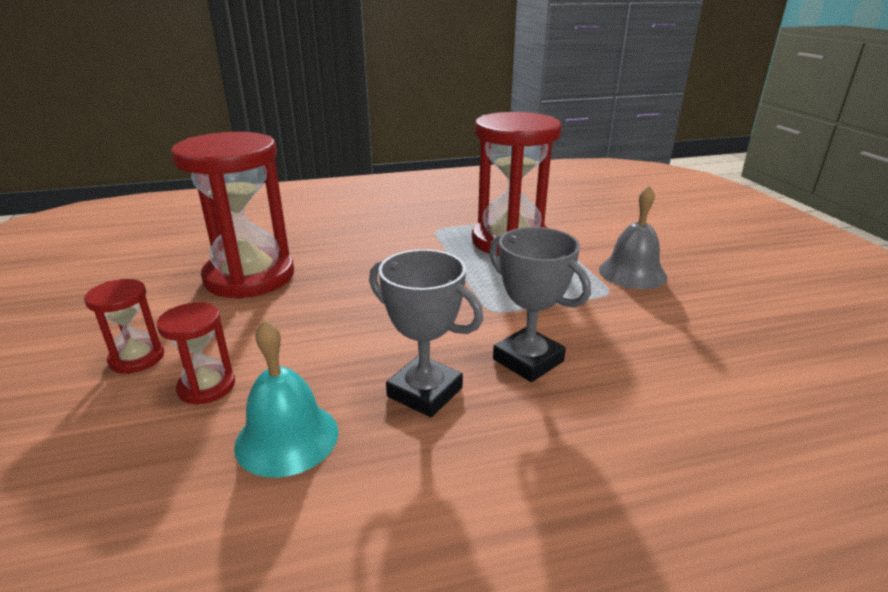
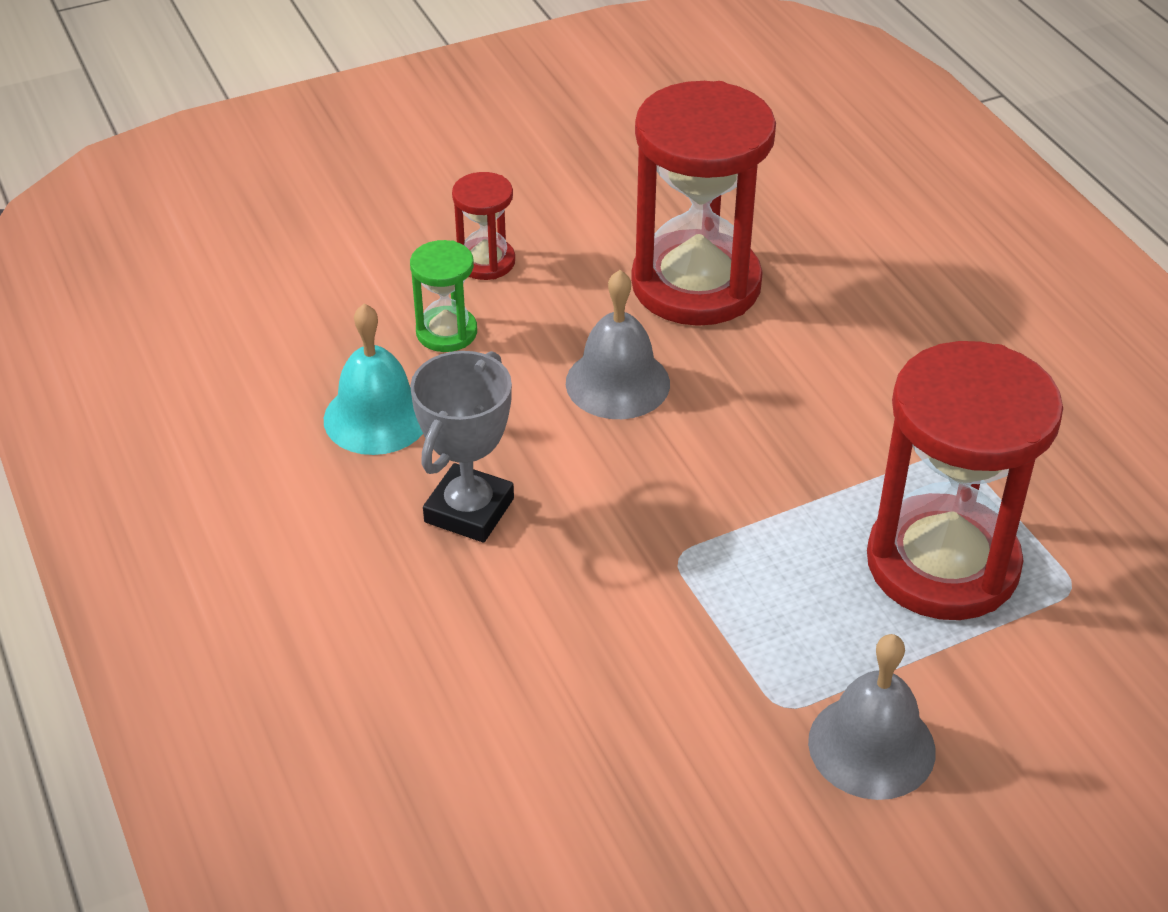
camera: 80 degrees right, 15 degrees up
(207, 387) = (446, 332): red hourglass -> green hourglass
(323, 314) = (617, 383): none -> grey bell
(528, 360) = (555, 604): grey trophy -> none

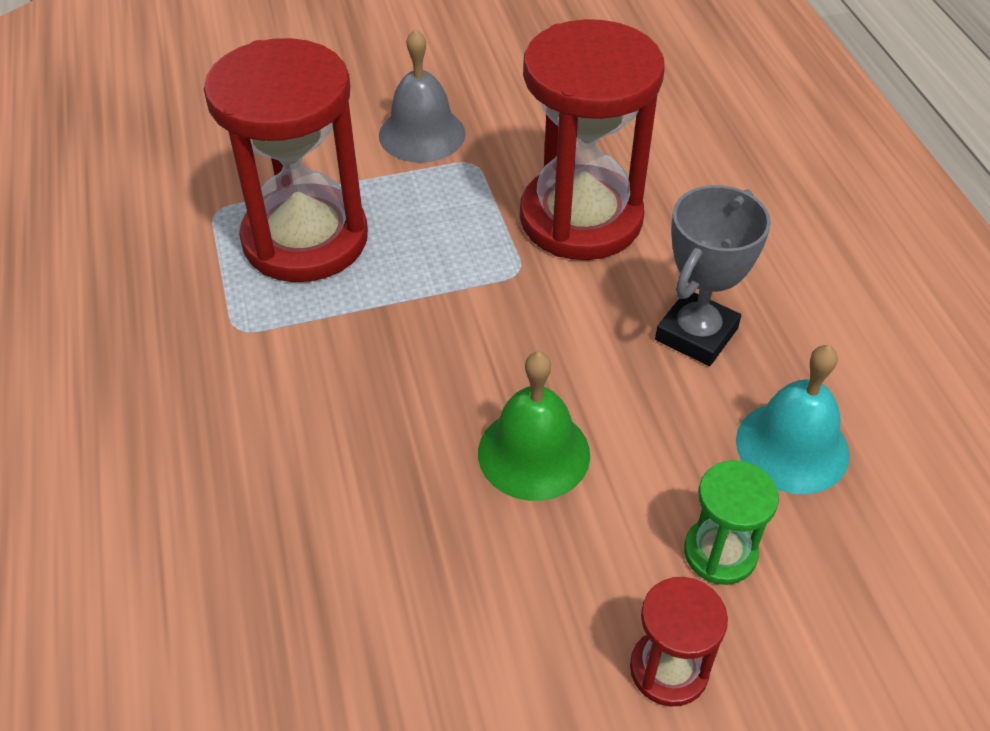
camera: 170 degrees left, 5 degrees up
(617, 383) = (534, 453): grey bell -> green bell
(696, 284) = (407, 584): red hourglass -> red hourglass (581, 218)

